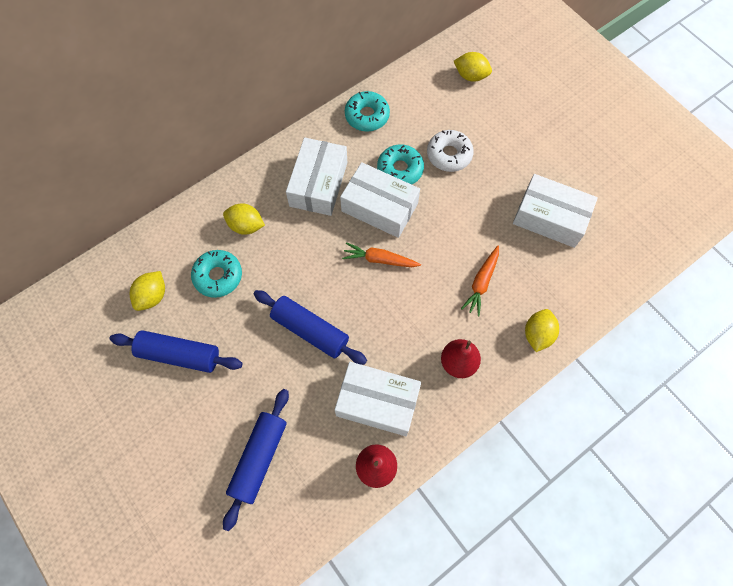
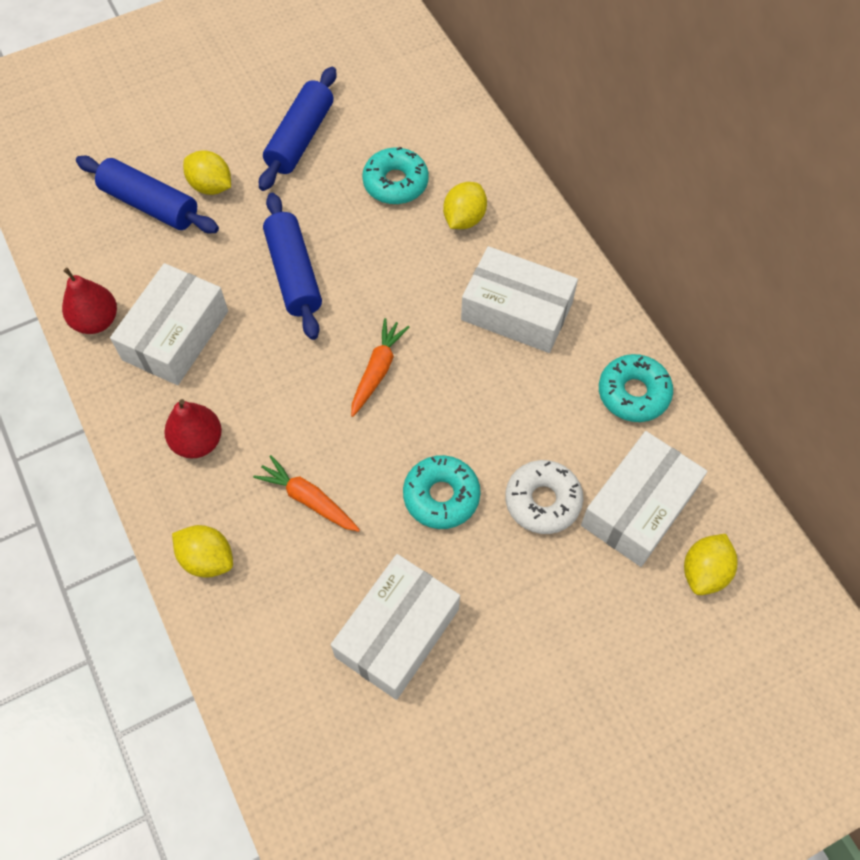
camera: 100 degrees right, 5 degrees down
(152, 296) = (384, 116): yellow lemon -> yellow lemon (211, 186)
(310, 330) = (294, 274): blue rolling pin -> blue rolling pin turned 60 degrees counterclockwise
(379, 207) = (463, 384): white box -> white box (639, 507)
(400, 169) = (525, 423): turquoise donut -> turquoise donut (441, 496)

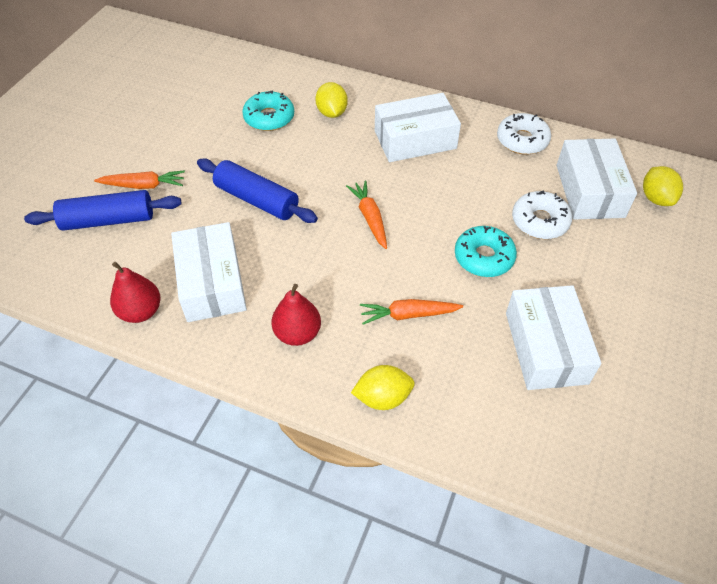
camera: 40 degrees left, 10 degrees down
(211, 186) = (144, 185): yellow lemon -> orange carrot
(300, 138) = (179, 127): blue rolling pin -> none
(633, 393) = (522, 140): turquoise donut -> white donut

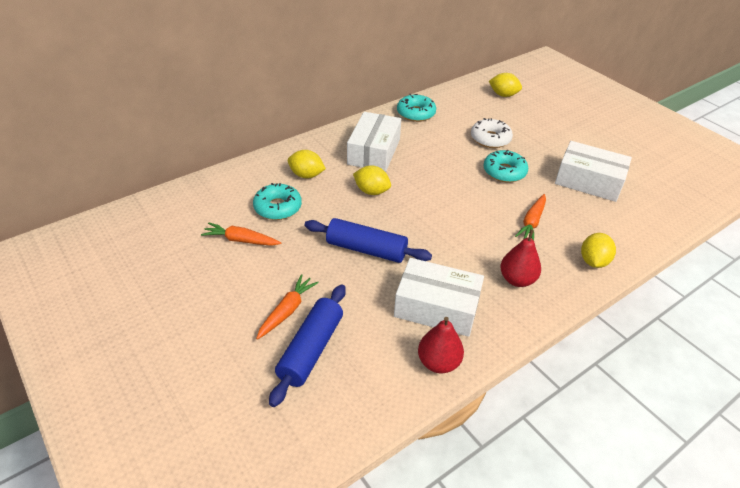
camera: 60 degrees left, 10 degrees down
(257, 200) = (366, 249): blue rolling pin -> blue rolling pin turned 45 degrees clockwise
(347, 166) = (371, 191): none -> yellow lemon
(370, 218) = (432, 202): orange carrot -> orange carrot (241, 240)
(522, 140) = (416, 113): white donut -> turquoise donut
(590, 191) = (479, 111): white box -> none

